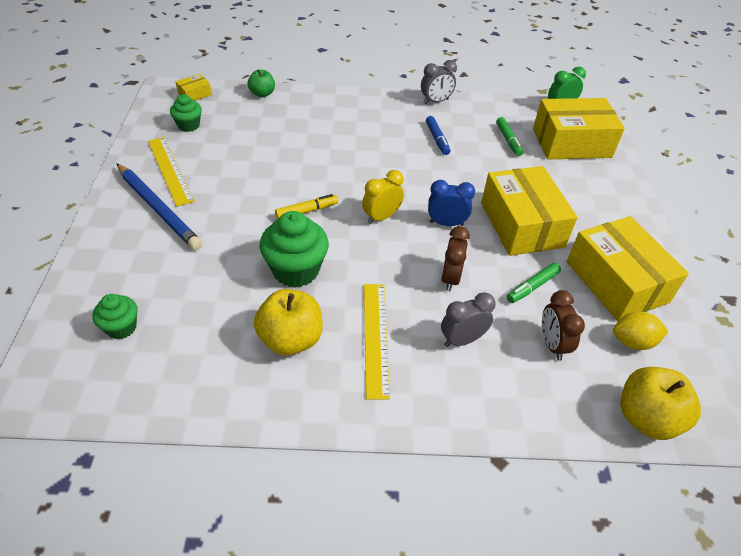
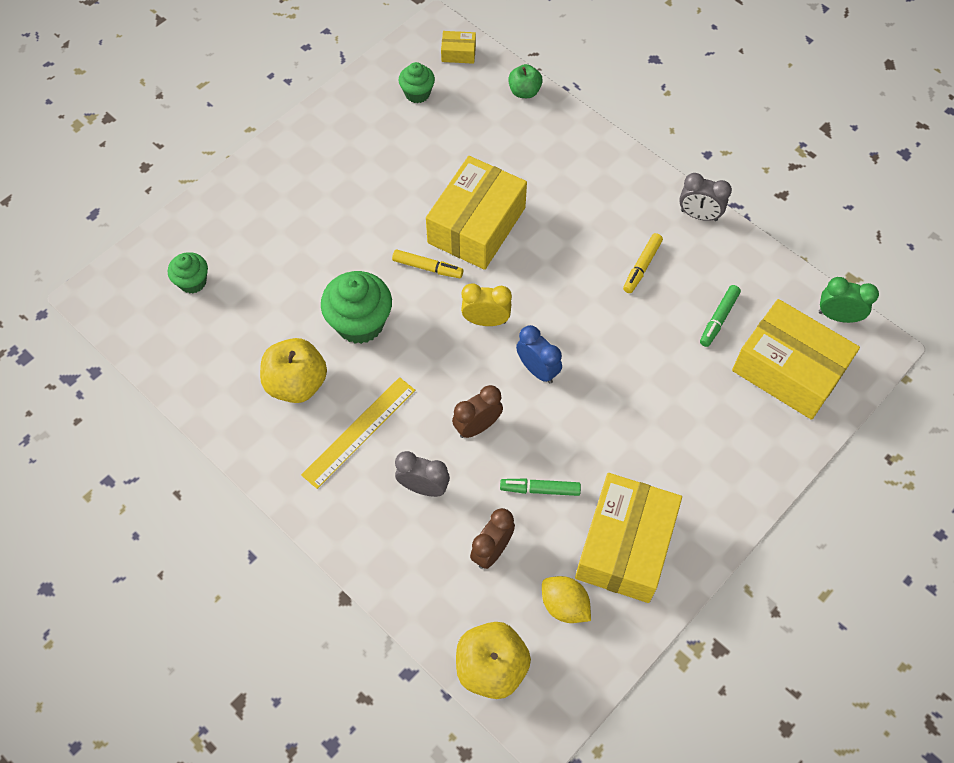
camera: 45 degrees right, 15 degrees up
(158, 208) = (310, 180): blue pencil -> none
(170, 170) = (355, 141): yellow ruler -> none
(437, 139) = (642, 266): blue marker -> yellow marker
(521, 225) = (608, 423): yellow box -> yellow box (476, 225)

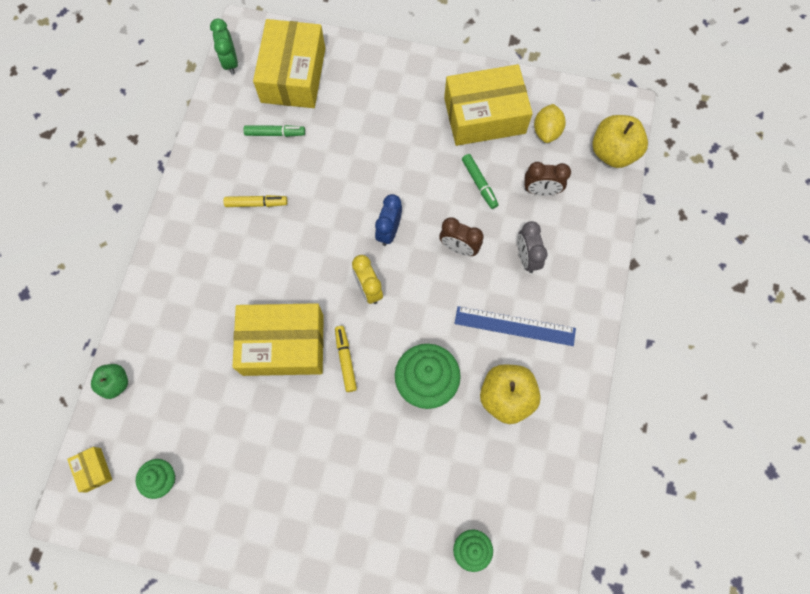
camera: 120 degrees left, 10 degrees up
(359, 432) = (515, 326): yellow ruler -> blue ruler
(699, 215) = (185, 185): grey clock -> none

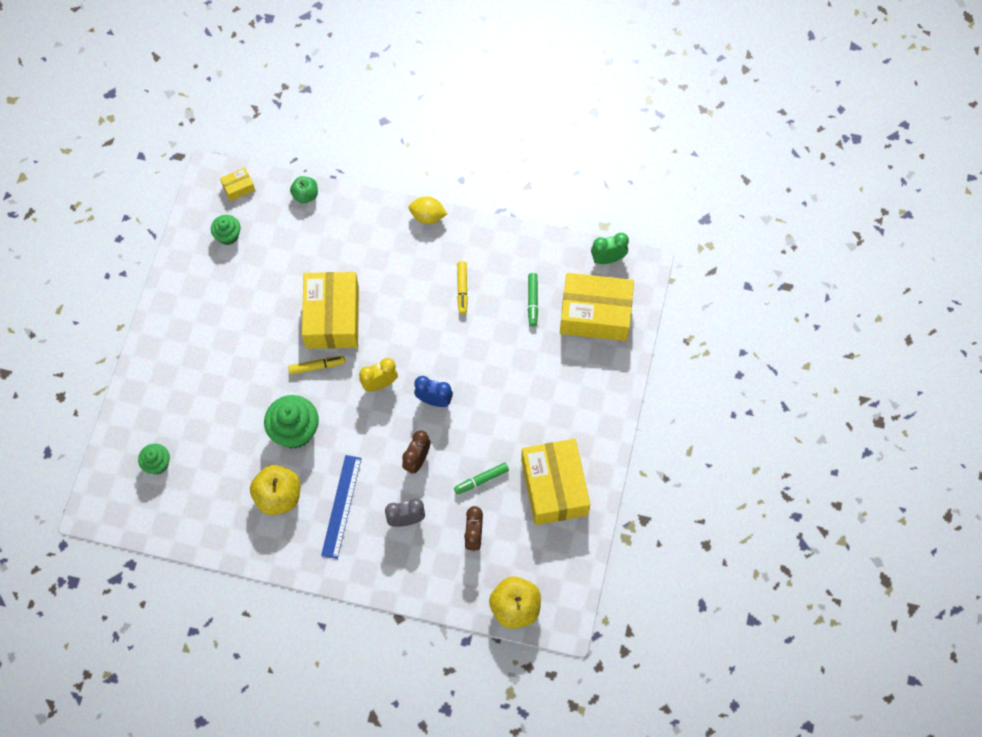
camera: 90 degrees right, 5 degrees down
(546, 131) = (538, 545): yellow lemon -> yellow lemon (427, 216)

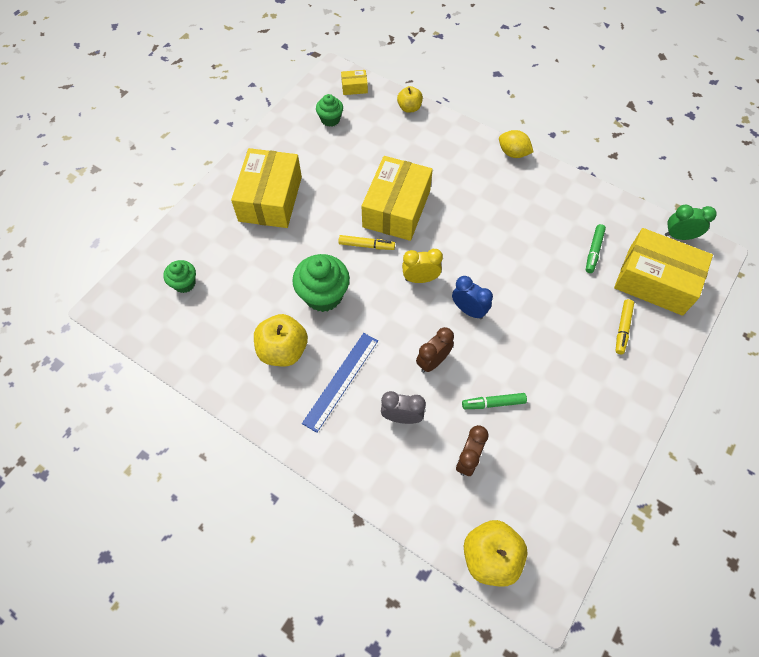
camera: 20 degrees right, 5 degrees down
(305, 195) = (409, 108): green apple -> yellow apple
(462, 289) = (527, 221): yellow marker -> yellow marker (622, 329)
(554, 487) = (570, 437): yellow box -> yellow box (270, 199)

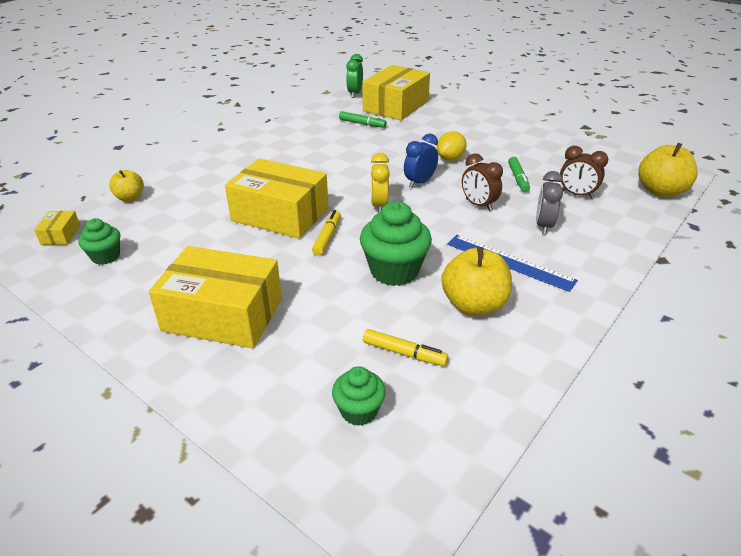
camera: 85 degrees left, 25 degrees down
(513, 153) = (235, 146): yellow lemon -> yellow lemon (450, 158)
(622, 329) = (439, 121): yellow marker -> yellow marker (404, 353)

